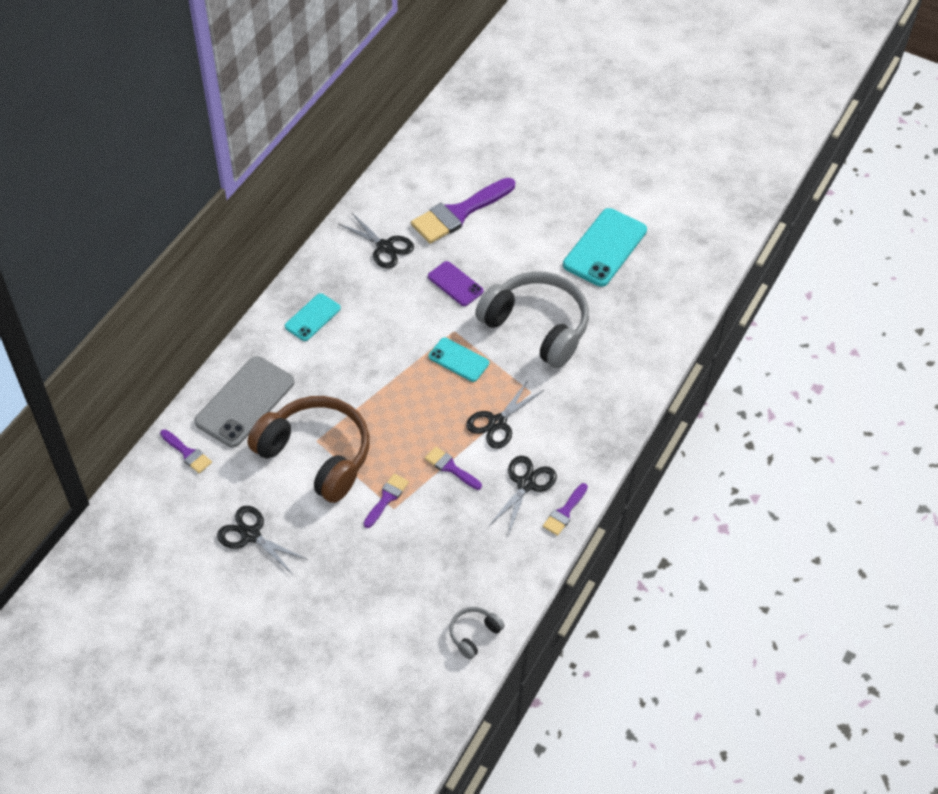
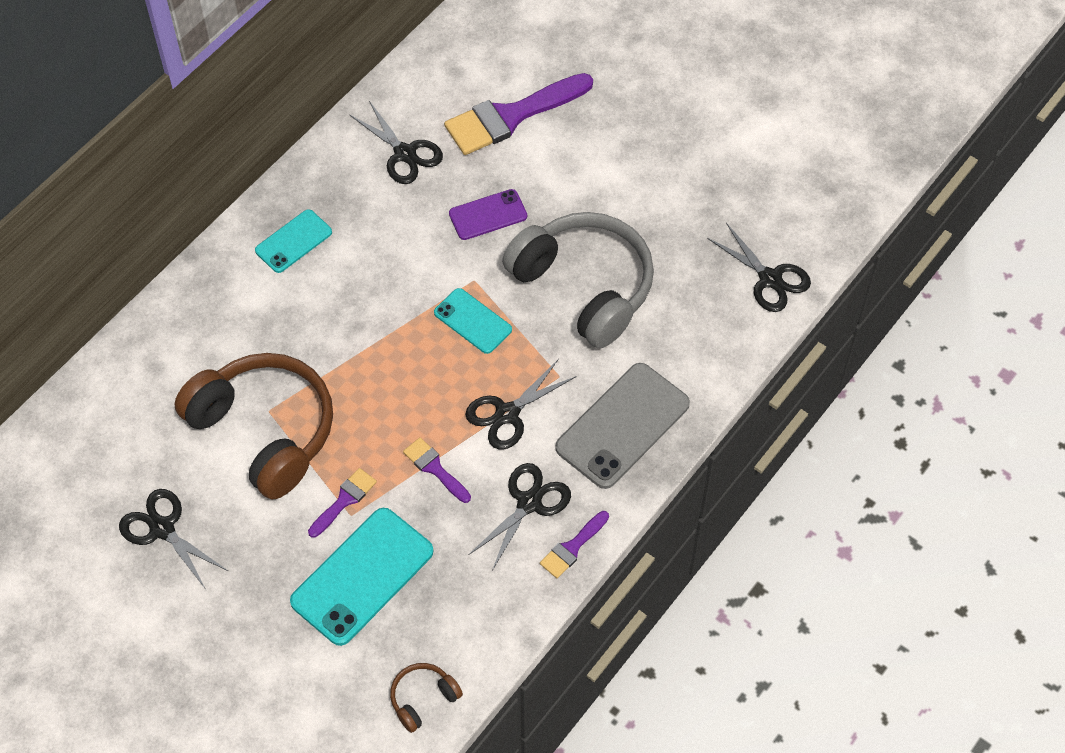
camera: 10 degrees right, 5 degrees up
(187, 453) = (101, 409): purple brush -> none
(245, 402) = (186, 347): grey phone -> grey phone (622, 426)
(455, 284) = (488, 215): purple phone -> purple phone turned 75 degrees counterclockwise
(474, 634) = (423, 699): grey headphones -> brown headphones
(605, 248) = (696, 185): turquoise phone -> turquoise phone (362, 576)
(671, 307) = (770, 279): none -> black scissors

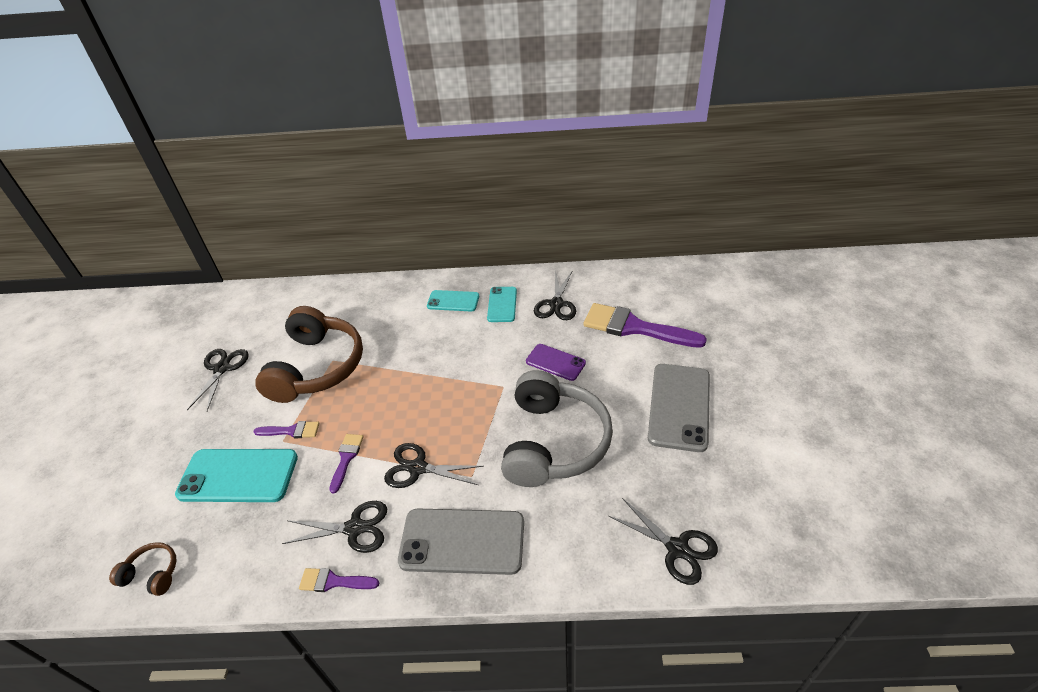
camera: 55 degrees right, 15 degrees down
(472, 321) = (472, 405): turquoise phone -> turquoise phone (502, 304)
(641, 163) = (679, 406): none -> grey phone
(770, 279) = (677, 549): black scissors -> black scissors turned 60 degrees counterclockwise

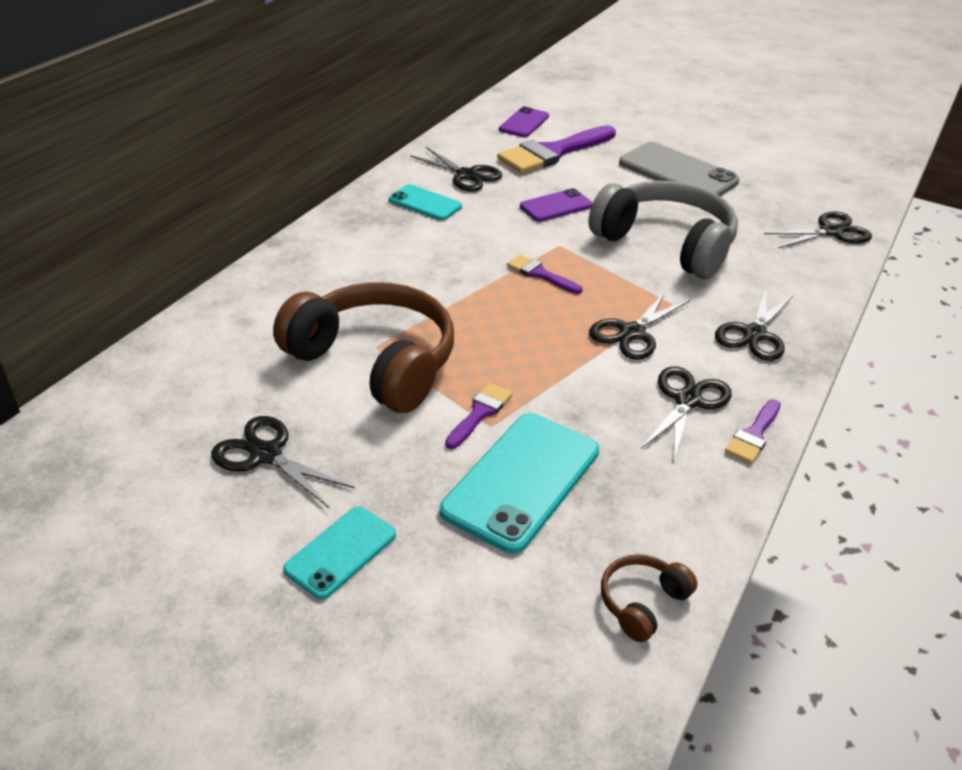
camera: 65 degrees left, 5 degrees down
(346, 458) = (572, 379): purple brush -> purple brush (540, 274)
(453, 301) = (376, 229): turquoise phone -> turquoise phone (341, 552)
(462, 541) = (754, 334): grey phone -> black scissors
(665, 294) = (524, 123): none -> purple phone

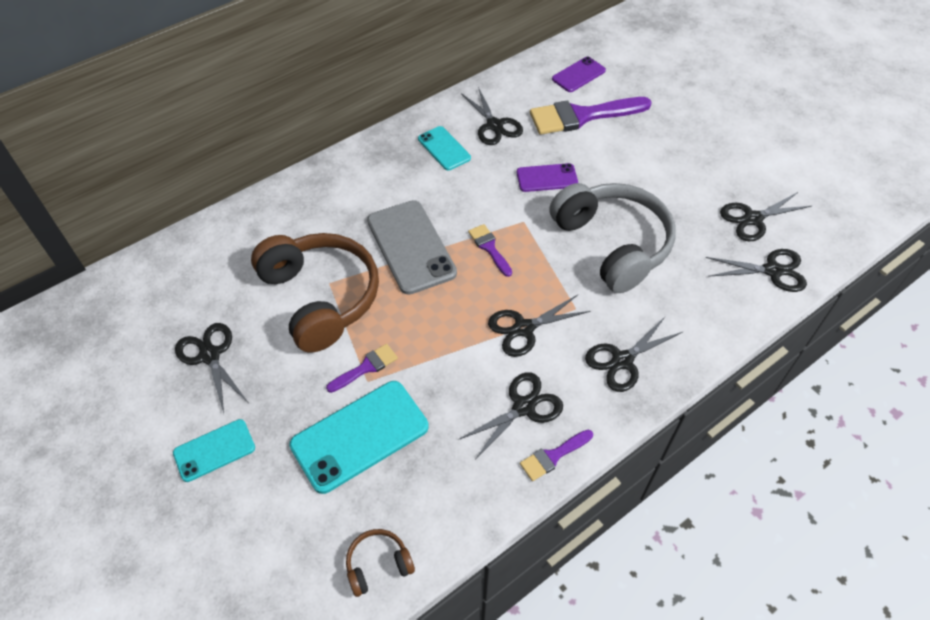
camera: 25 degrees right, 15 degrees up
(678, 172) = (678, 165): grey phone -> grey phone (411, 247)
(780, 198) = (752, 219): none -> black scissors

